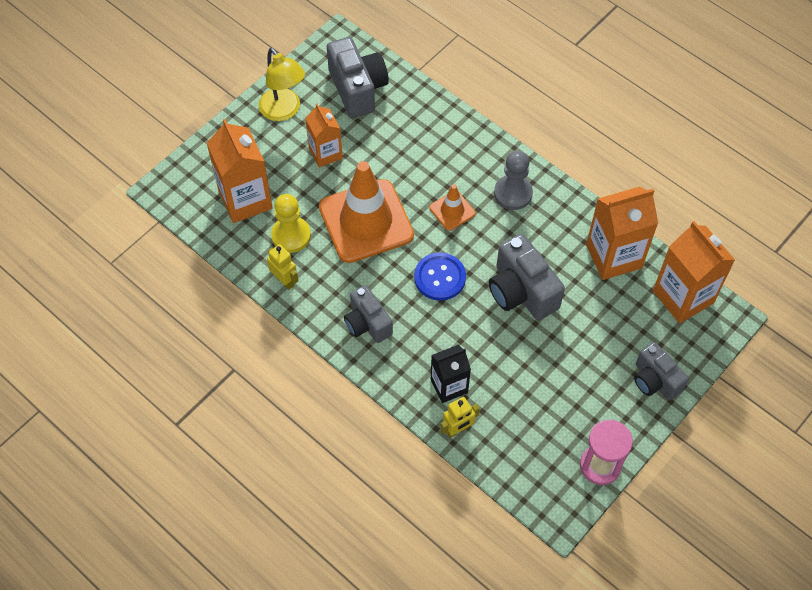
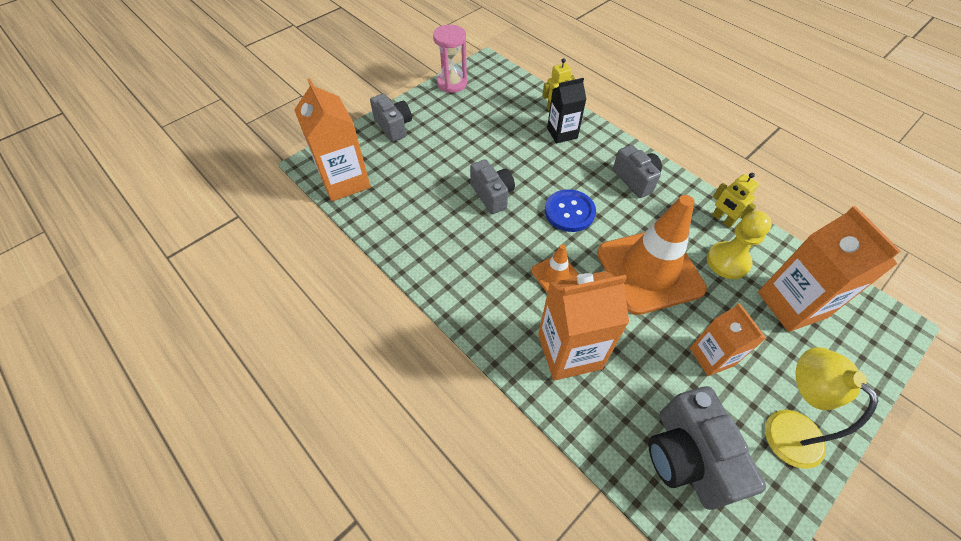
camera: 175 degrees left, 5 degrees down
(513, 193) = (487, 289): grey pawn -> none
(521, 291) = (492, 195): grey camera -> grey camera, size x0.66
(614, 256) = (396, 219): orange carton -> orange carton (569, 351)

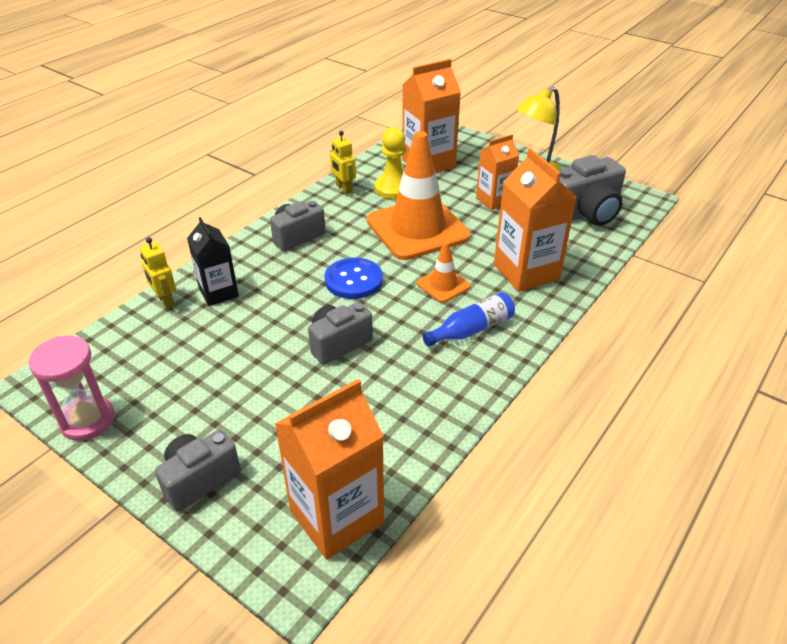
camera: 100 degrees left, 15 degrees down
(491, 284) = (472, 330): none -> blue bottle
(722, 219) = (343, 189): yellow robot -> yellow robot turned 105 degrees clockwise

